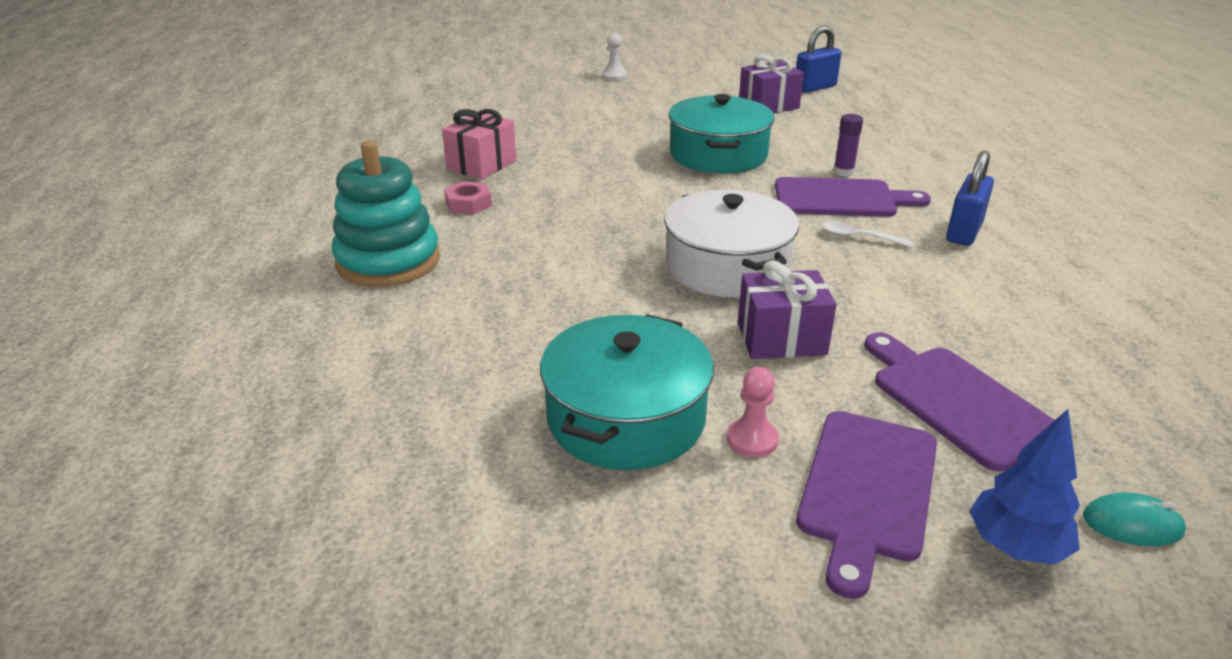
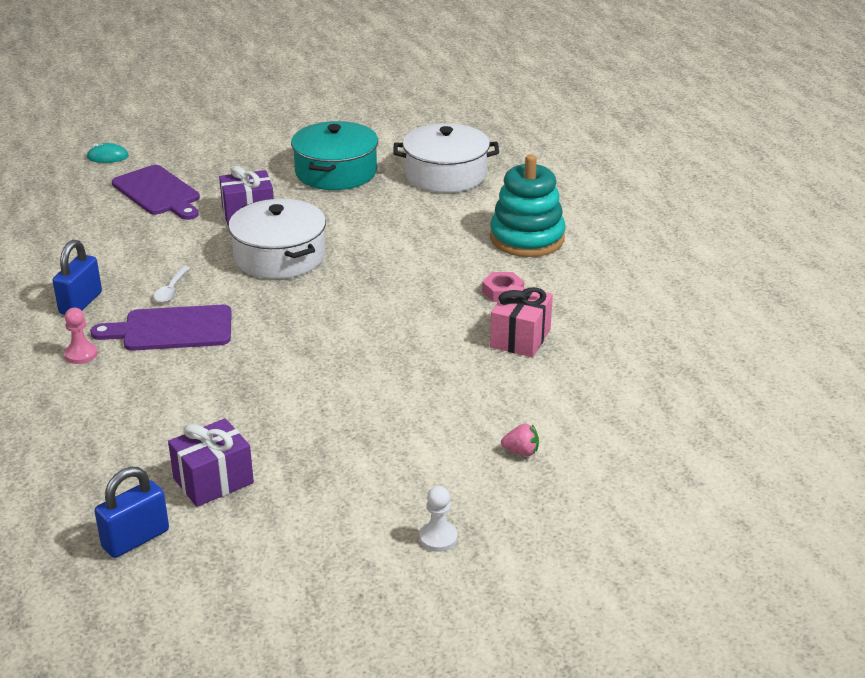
camera: 170 degrees right, 0 degrees up
(427, 388) = (446, 174): none -> white pot
(535, 103) = (521, 451): none -> pink strawberry
(718, 154) = (283, 377): turquoise pot -> none
(752, 439) = (271, 169): pink pawn -> pink pawn (81, 354)
(843, 172) = (157, 364): purple glue stick -> none
(858, 237) = (171, 290): white spoon -> white spoon turned 90 degrees clockwise
(867, 490) = (220, 158): purple cutting board -> none
(1016, 546) = (164, 147): blue tree -> none

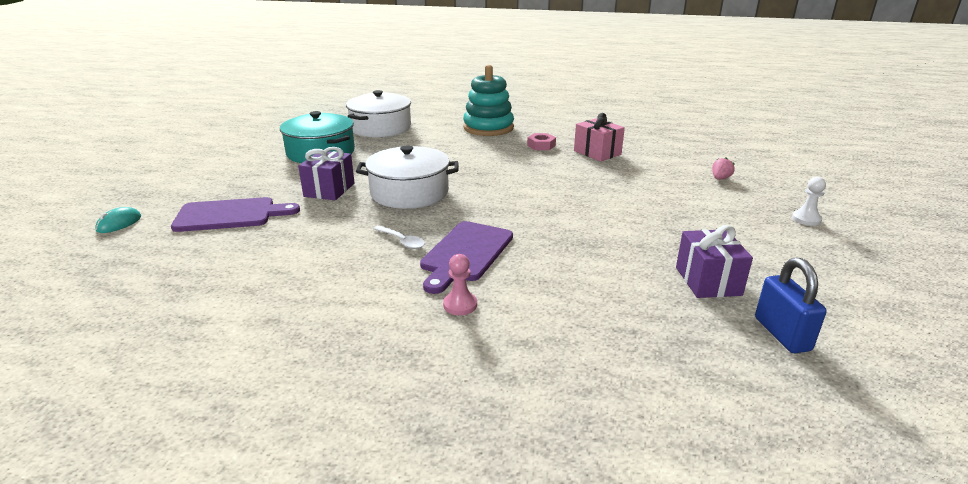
camera: 60 degrees left, 5 degrees down
(81, 303) = (367, 288): blue padlock -> none

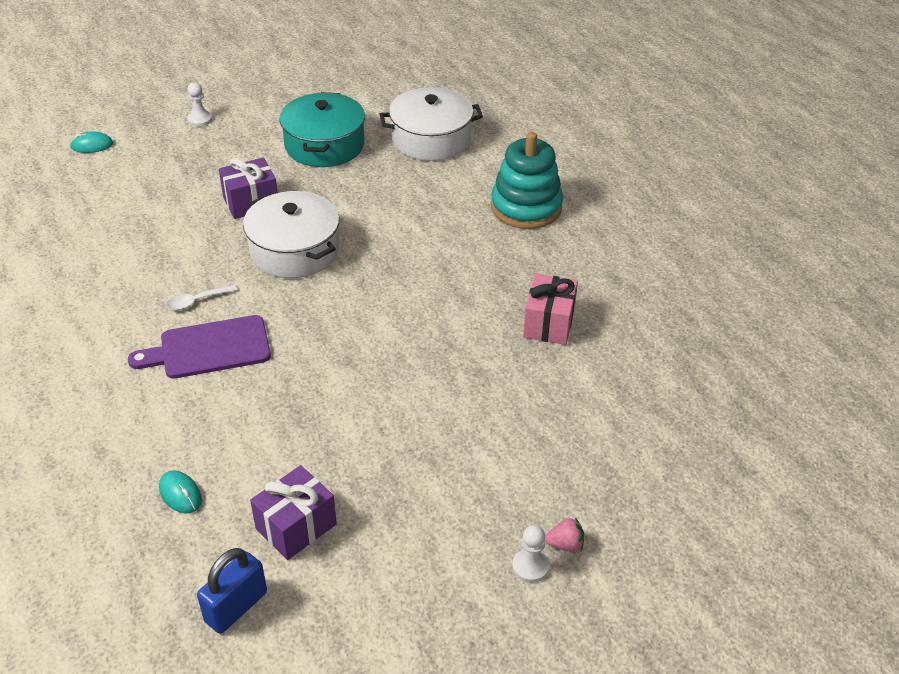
camera: 50 degrees right, 15 degrees up
(196, 177) = (200, 119): none -> white pawn
(230, 215) = (154, 184): purple cutting board -> none
(402, 241) = (197, 301): white spoon -> white spoon turned 60 degrees clockwise
(460, 305) = (125, 389): pink pawn -> none
(541, 145) = (519, 272): pink nut -> none
(624, 319) = (180, 494): none -> turquoise mouse
(720, 178) = (582, 456): pink strawberry -> pink strawberry (565, 544)

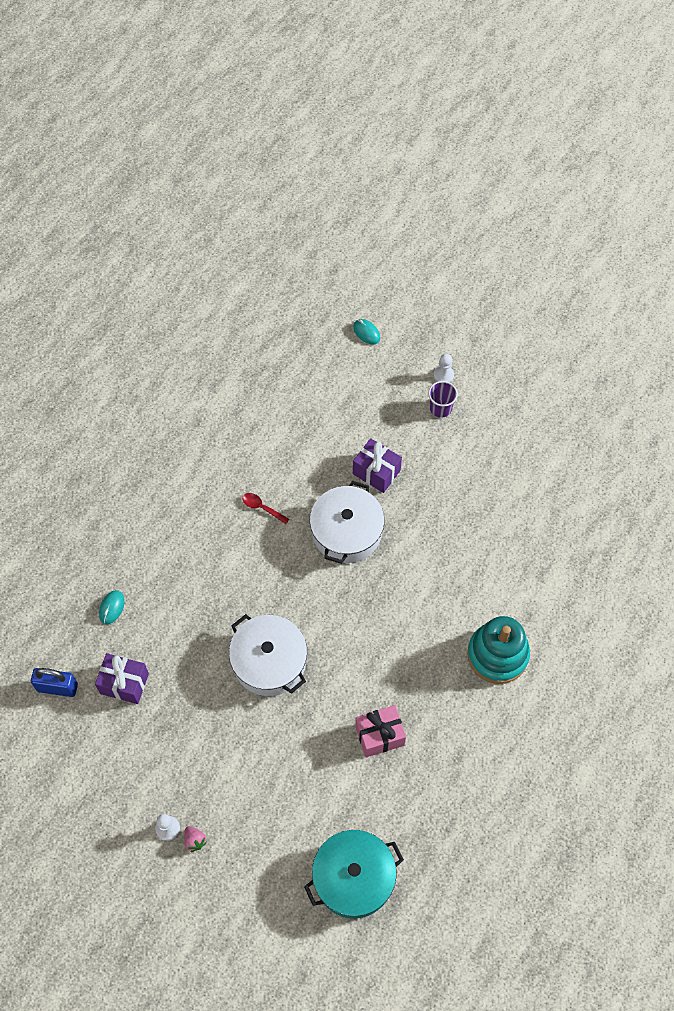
camera: 60 degrees right, 20 degrees up
(197, 301) = (262, 508): white spoon -> red spoon
(209, 348) = (227, 544): purple cutting board -> none
(232, 135) = (440, 408): none -> purple cup
(324, 145) = (473, 475): turquoise pot -> turquoise pot (353, 878)
(431, 139) = (534, 542): white pot -> white pot (269, 661)

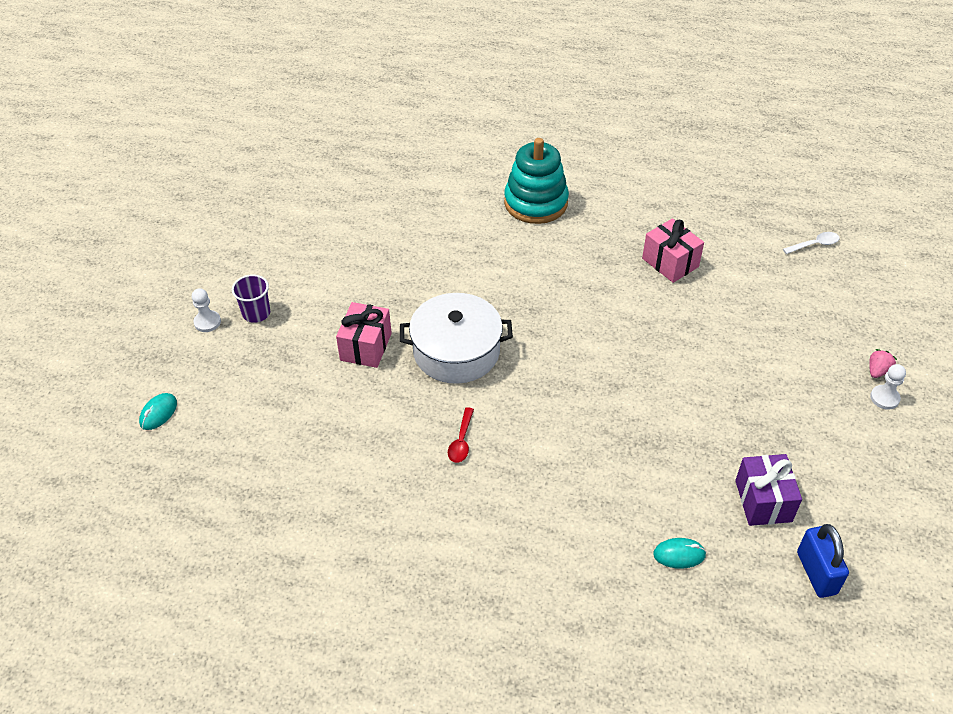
camera: 110 degrees left, 15 degrees down
(269, 661) = (649, 371): white pot -> none
(353, 878) = (814, 244): turquoise pot -> white spoon
(376, 472) = (366, 347): purple gift -> pink gift

